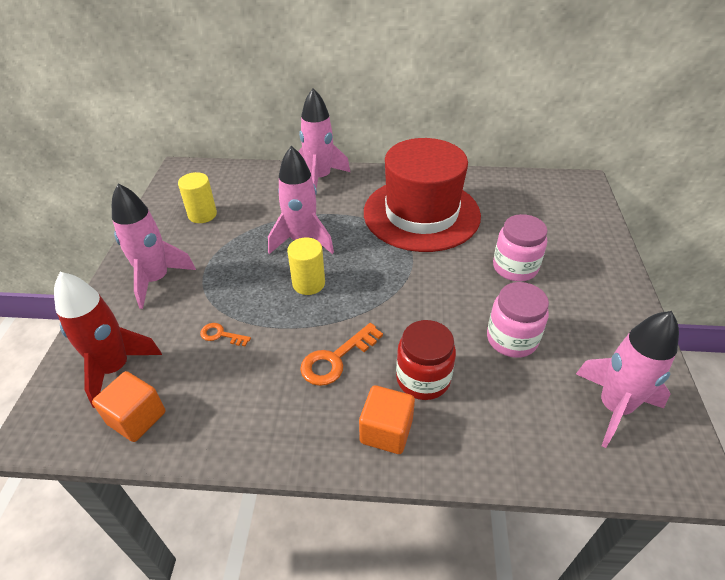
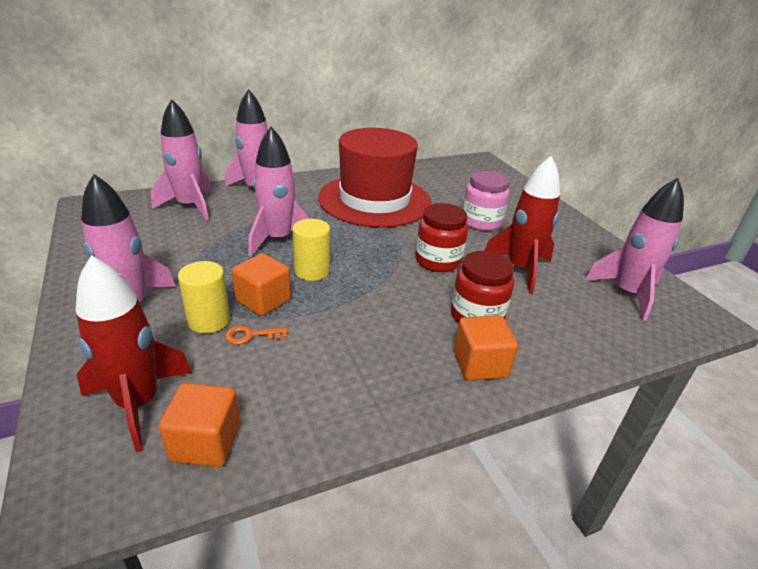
camera: 30 degrees left, 10 degrees down
(202, 214) = (146, 239): yellow cylinder -> yellow cylinder (209, 320)
(251, 303) = (263, 300): none -> orange cube
(254, 186) = (190, 206): none -> pink rocket
(336, 359) = (388, 323): orange key -> none
(432, 304) = (438, 261): none -> red jar
(511, 339) = (520, 269): pink jar -> red rocket

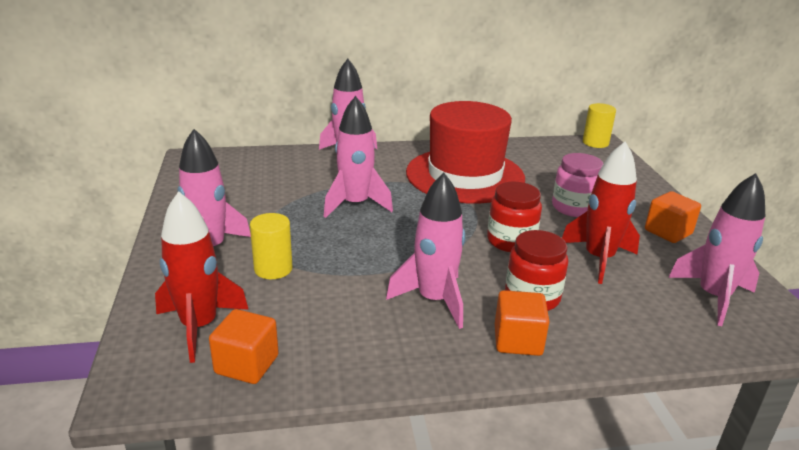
camera: 15 degrees right, 5 degrees down
(190, 206) = (281, 166): pink rocket -> pink rocket (434, 300)
(251, 335) = (307, 286): orange key -> none
(263, 300) = (326, 258): orange cube -> orange cube (668, 232)
(312, 271) = (379, 237): yellow cylinder -> yellow cylinder (595, 143)

